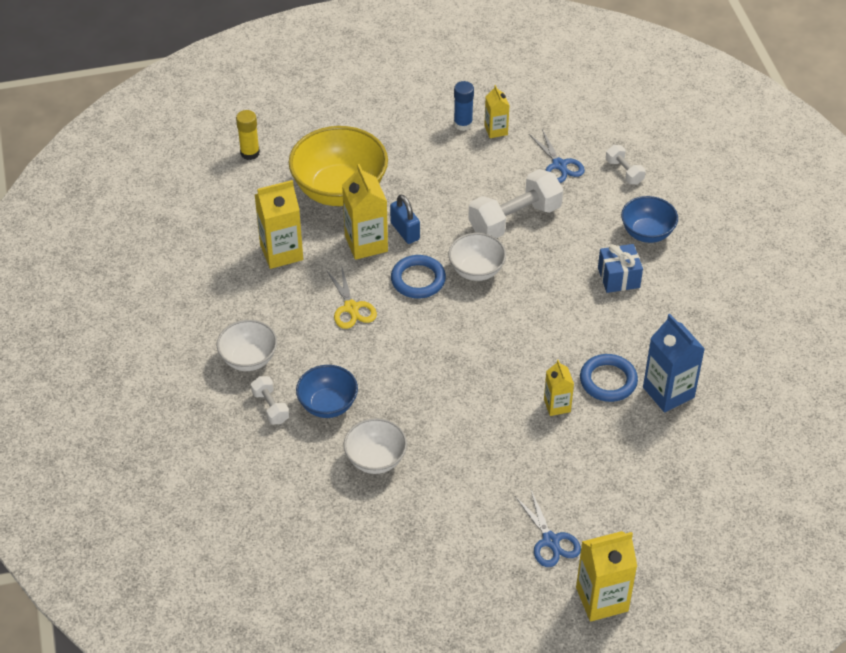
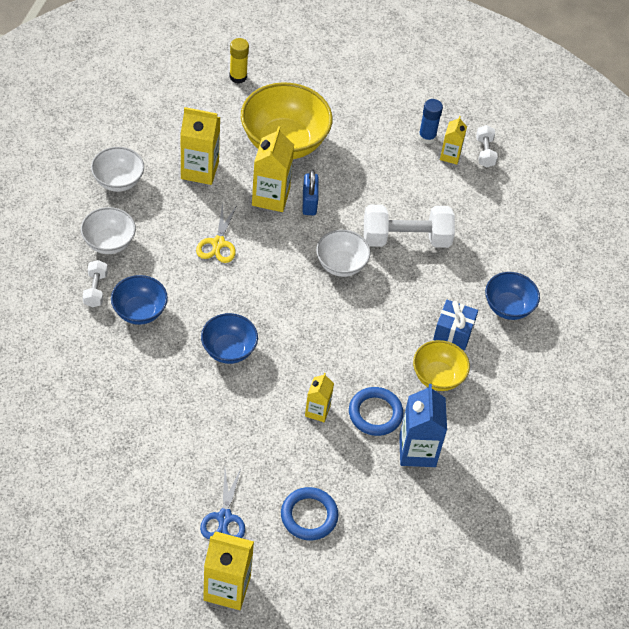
camera: 25 degrees right, 5 degrees up
(375, 459) = (141, 375): white bowl -> white bowl (118, 181)
(418, 280) = (288, 248): blue ring -> blue ring (309, 516)
(436, 395) = (228, 350): none -> blue bowl
(559, 165) = (480, 212): blue scissors -> none
(624, 172) = (530, 245): white dumbbell -> white dumbbell (485, 152)
(635, 322) = (438, 377): none -> yellow bowl

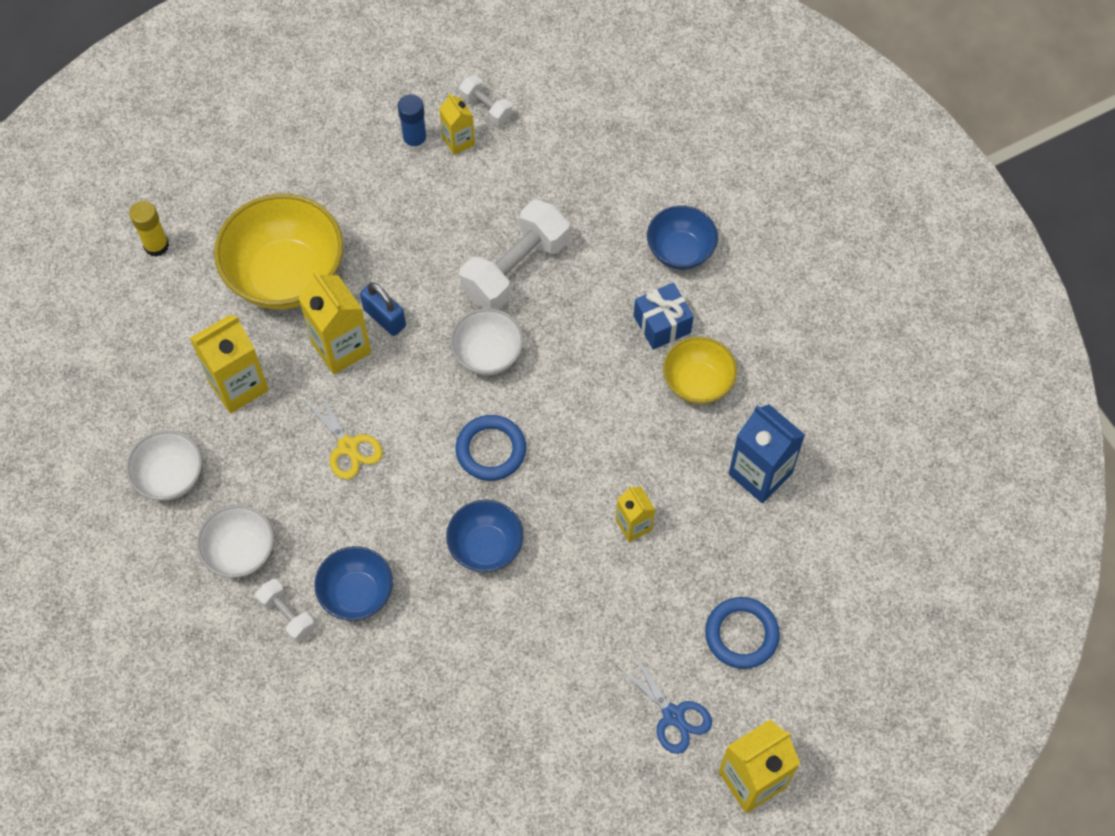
camera: 40 degrees left, 10 degrees up
(375, 413) = (685, 475): blue ring -> blue ring (491, 450)

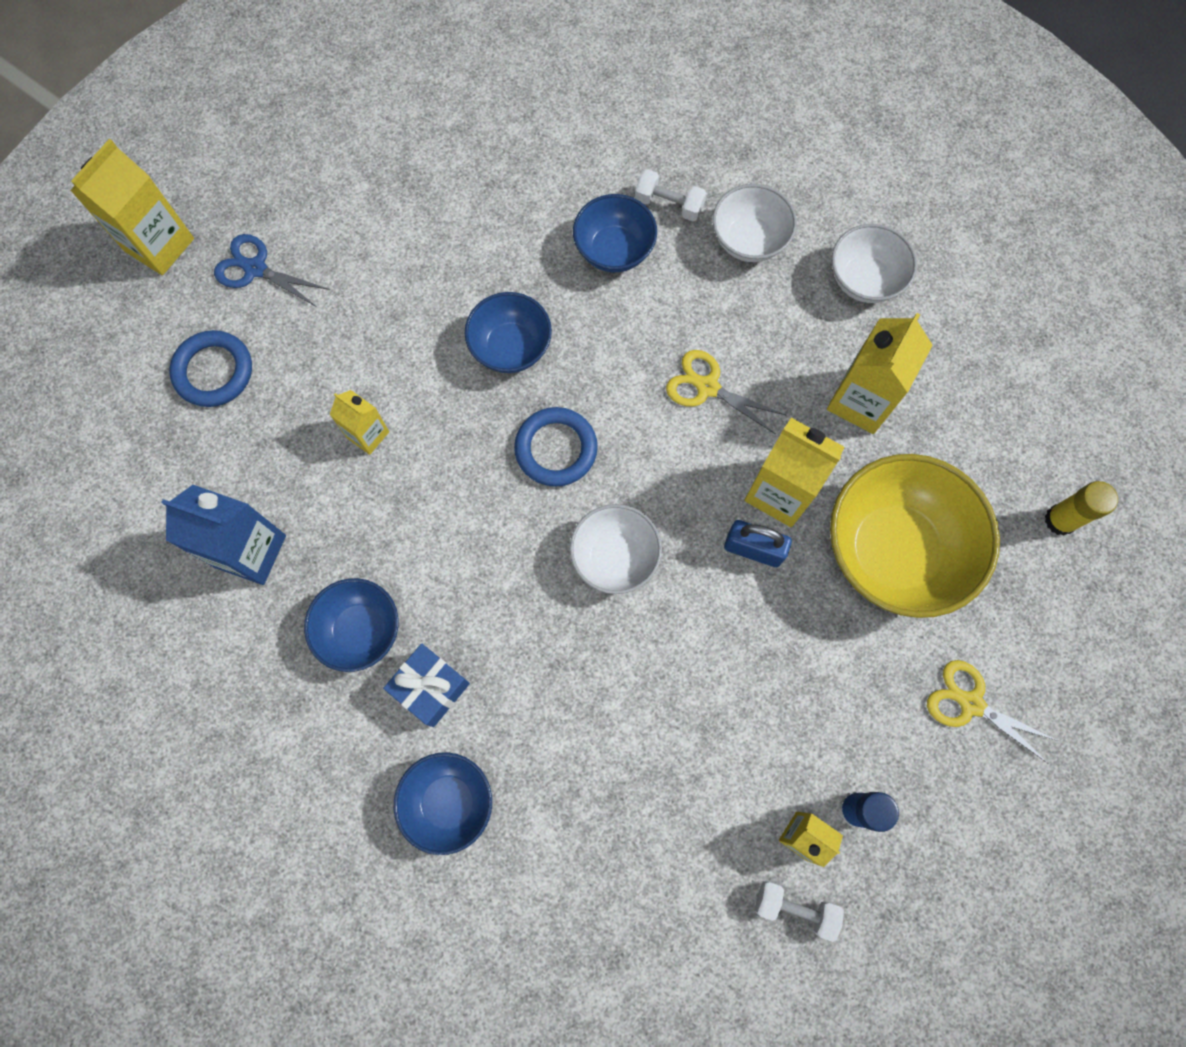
camera: 155 degrees right, 10 degrees up
(300, 166) = (970, 703): none -> yellow scissors
(515, 269) = (637, 682): white dumbbell -> none
(697, 383) = (360, 630): yellow bowl -> blue bowl

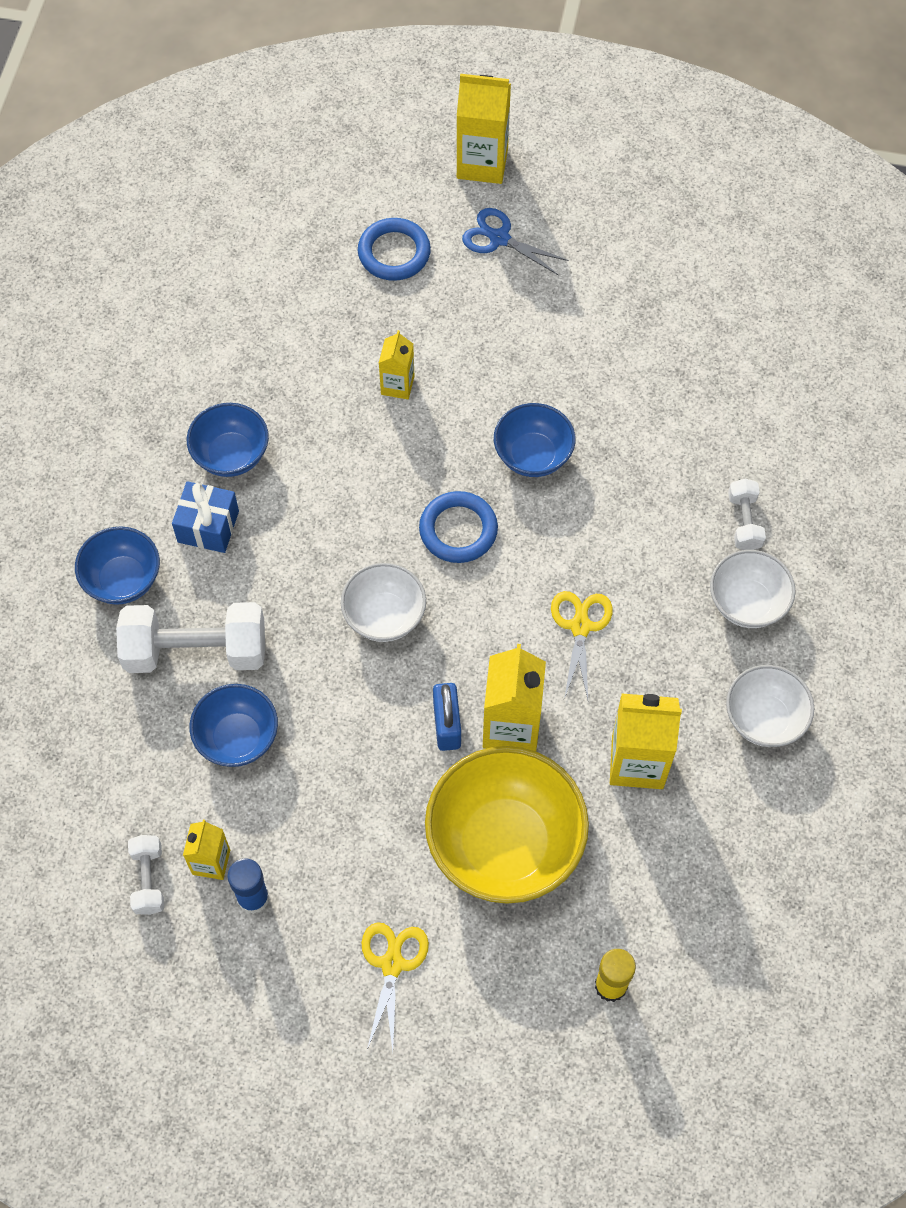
camera: 65 degrees right, 10 degrees down
(250, 551) = (258, 349): blue carton -> none
(255, 268) = (499, 238): blue scissors -> blue scissors turned 60 degrees counterclockwise
(566, 758) = (196, 651): none -> white dumbbell
(614, 250) = (671, 496): blue bowl -> blue bowl (237, 738)

